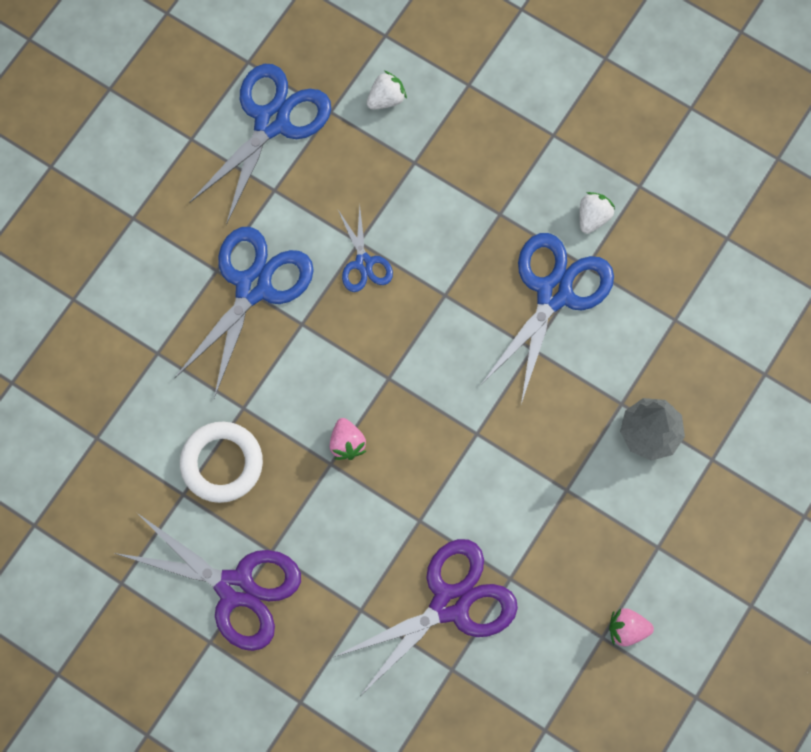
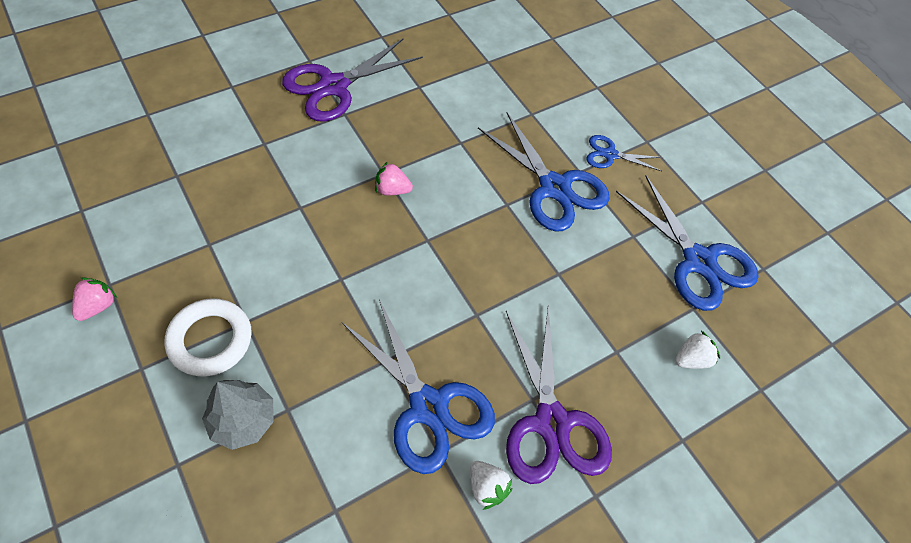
camera: 110 degrees right, 15 degrees down
(222, 463) = (426, 114): white ring -> white ring (210, 340)
(363, 263) = (537, 268): blue scissors -> blue scissors (610, 154)
(386, 98) = (691, 359): white strawberry -> white strawberry turned 105 degrees counterclockwise
(450, 604) = (222, 197): purple scissors -> purple scissors (551, 423)

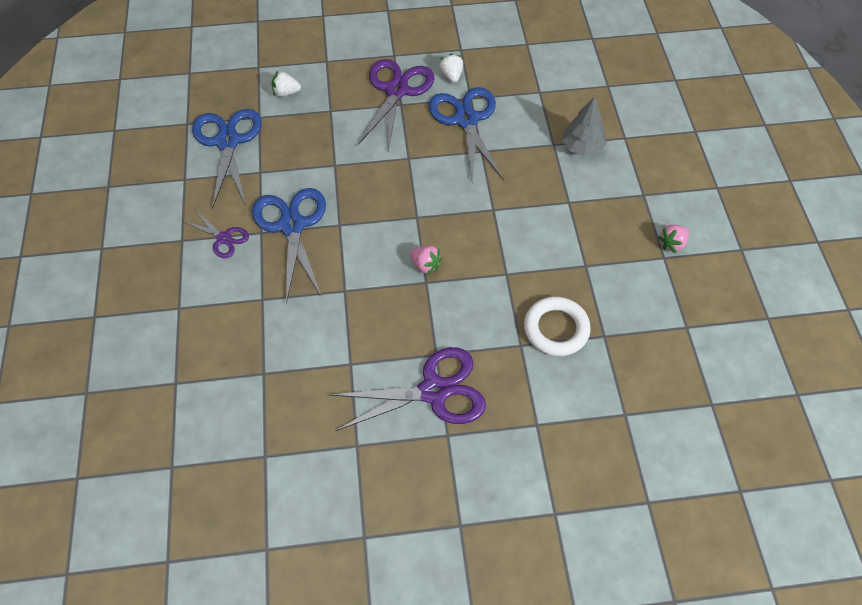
camera: 150 degrees left, 0 degrees up
(210, 340) = (595, 198): white ring -> white ring (556, 329)
(610, 154) = (223, 238): blue scissors -> purple scissors

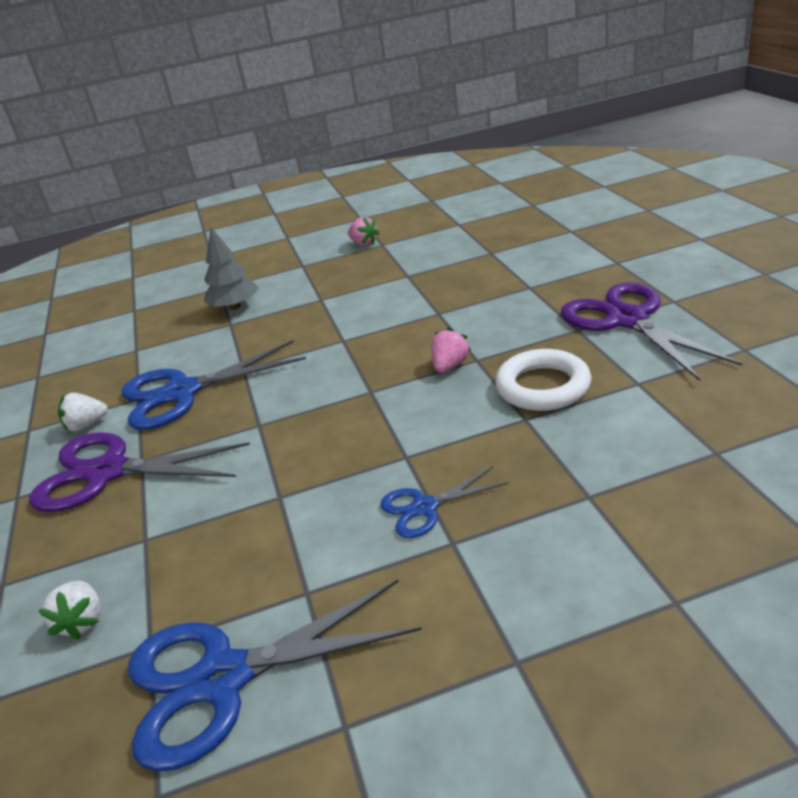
camera: 95 degrees left, 25 degrees down
(223, 238) = (486, 591): purple scissors -> none
(292, 225) = (424, 507): blue scissors -> blue scissors, size x0.52
(556, 329) = (497, 274): white ring -> white ring (543, 387)

